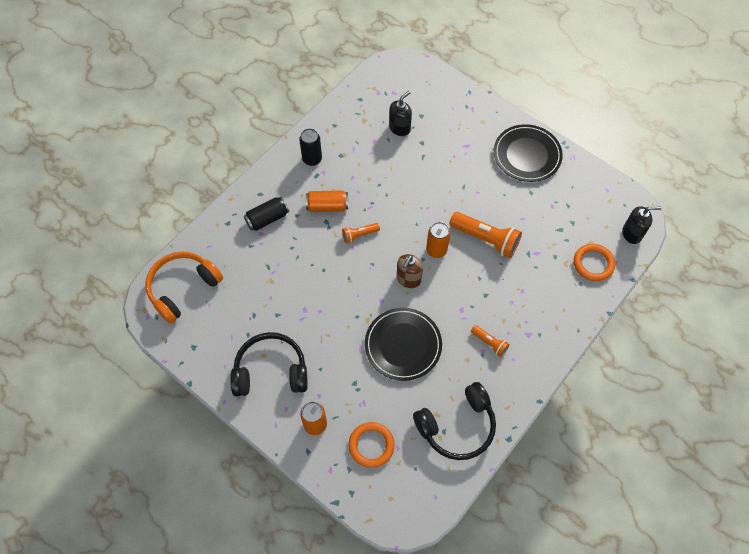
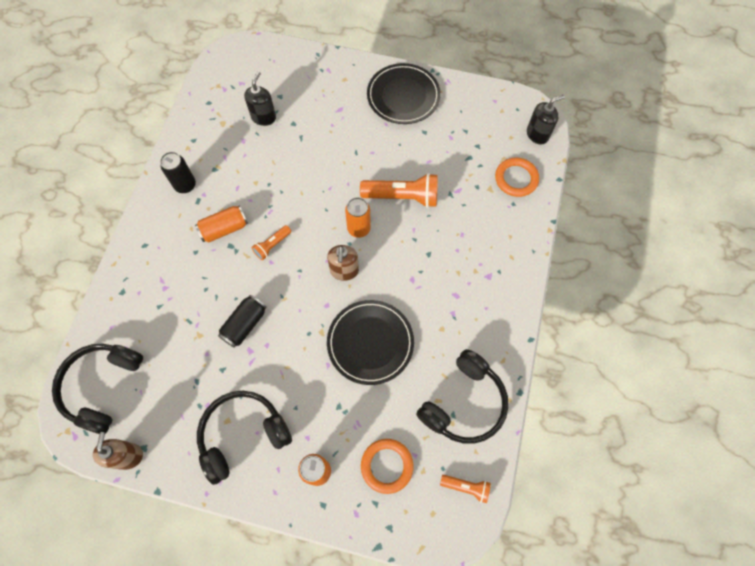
camera: 25 degrees left, 5 degrees up
(179, 347) = (128, 455): none -> brown soap dispenser
(183, 288) = (102, 386): orange headphones -> black headphones
(267, 219) = (164, 269): black can -> black can (245, 324)
(489, 343) = (455, 301): orange flashlight -> orange flashlight (466, 487)

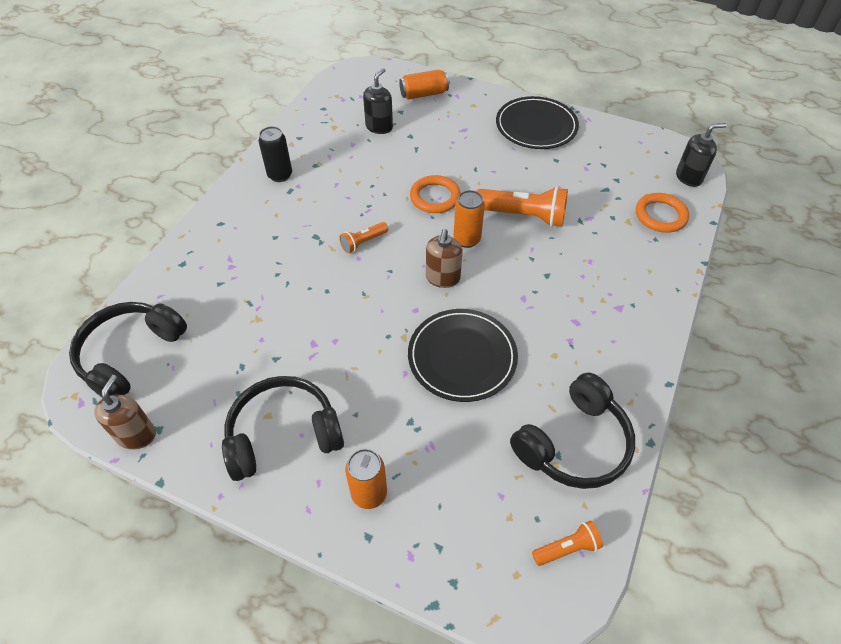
camera: 10 degrees right, 15 degrees down
(224, 229) = (313, 220): orange can -> orange can (424, 94)
(245, 324) = (313, 316): black can -> none
(387, 466) = (461, 502): orange ring -> orange ring (435, 197)
(466, 487) = (567, 548): orange flashlight -> orange flashlight turned 45 degrees counterclockwise

